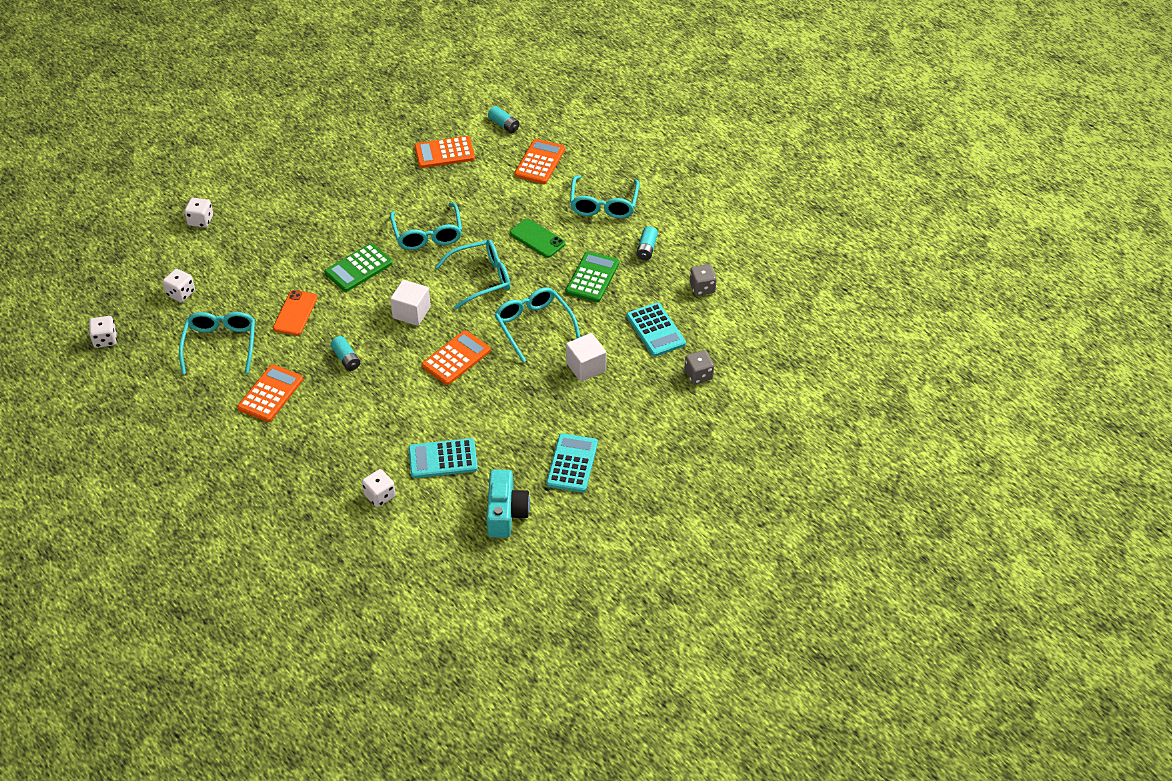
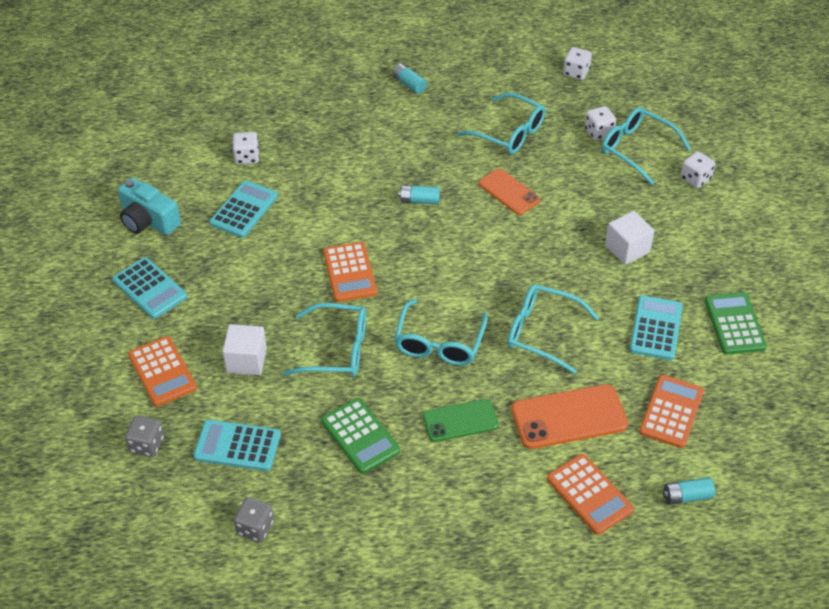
camera: 125 degrees right, 0 degrees up
(270, 394) = (422, 140): orange calculator -> orange calculator (162, 371)
(358, 268) = (534, 259): green calculator -> green calculator (734, 324)
(377, 185) = (655, 328): none -> turquoise calculator
(411, 312) = (438, 269): white cube -> white cube (627, 249)
(489, 193) = (569, 417): none -> orange phone
(603, 204) = (466, 515): turquoise glasses -> turquoise glasses (637, 149)
(646, 249) = (360, 513): turquoise battery -> turquoise battery (409, 84)

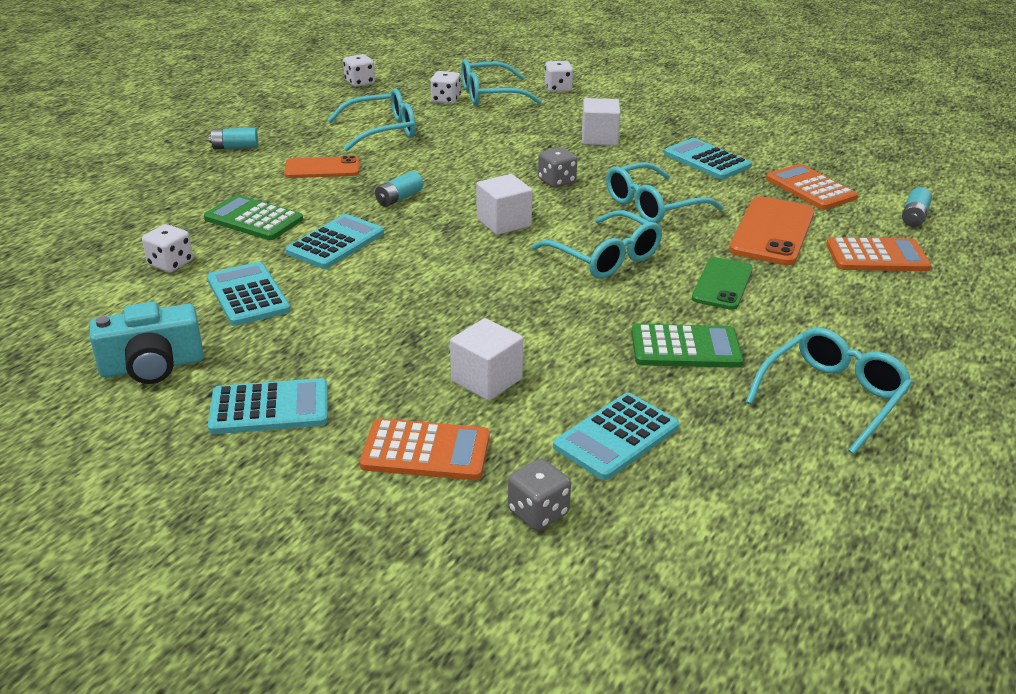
camera: 55 degrees left, 15 degrees down
(255, 528) = (761, 472): grey dice -> grey dice (556, 181)
(334, 207) = (335, 243): none -> turquoise calculator
(337, 349) = (543, 316): turquoise glasses -> turquoise glasses (832, 397)
(350, 272) = (441, 268): orange calculator -> none
(437, 268) = (503, 222): none -> white cube
(509, 192) = (456, 157): orange phone -> orange phone (322, 168)
(734, 324) = (737, 132): green calculator -> green calculator (253, 219)

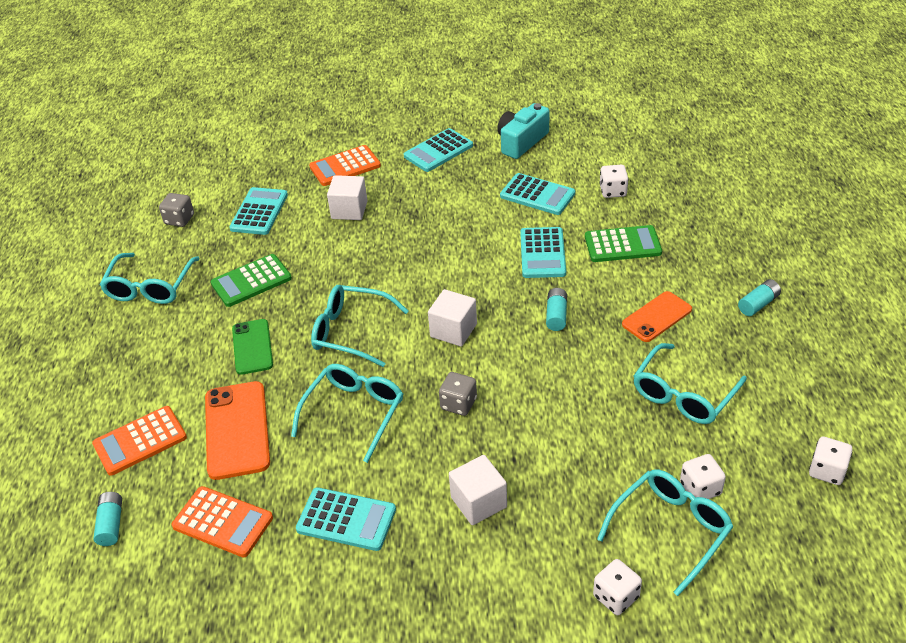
camera: 150 degrees right, 10 degrees up
(538, 512) = (272, 166): grey dice -> grey dice (179, 219)

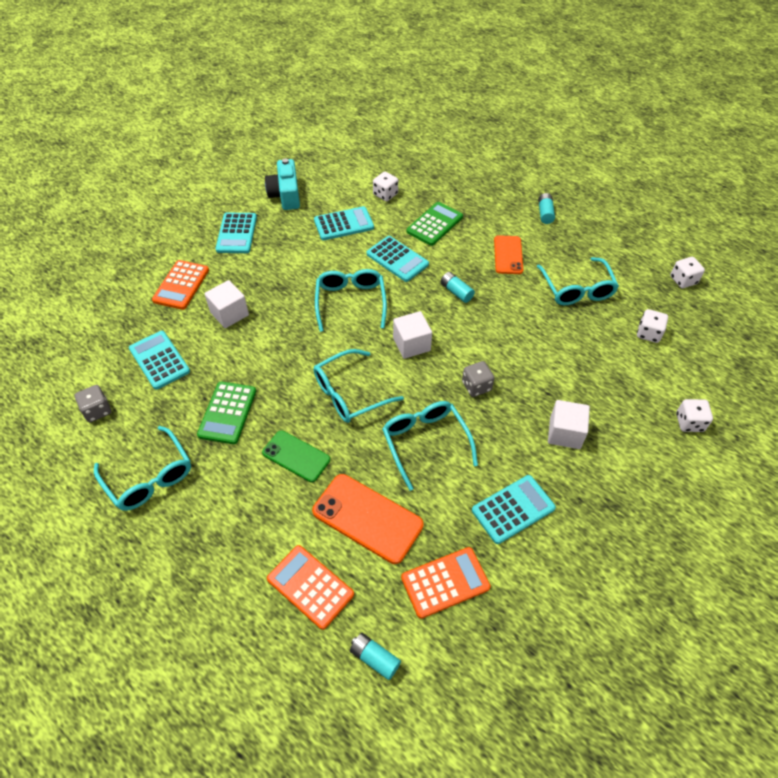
camera: 50 degrees left, 10 degrees up
(140, 441) = (310, 587): orange calculator -> orange calculator turned 120 degrees clockwise
(670, 530) = (665, 366): turquoise glasses -> turquoise glasses (350, 302)

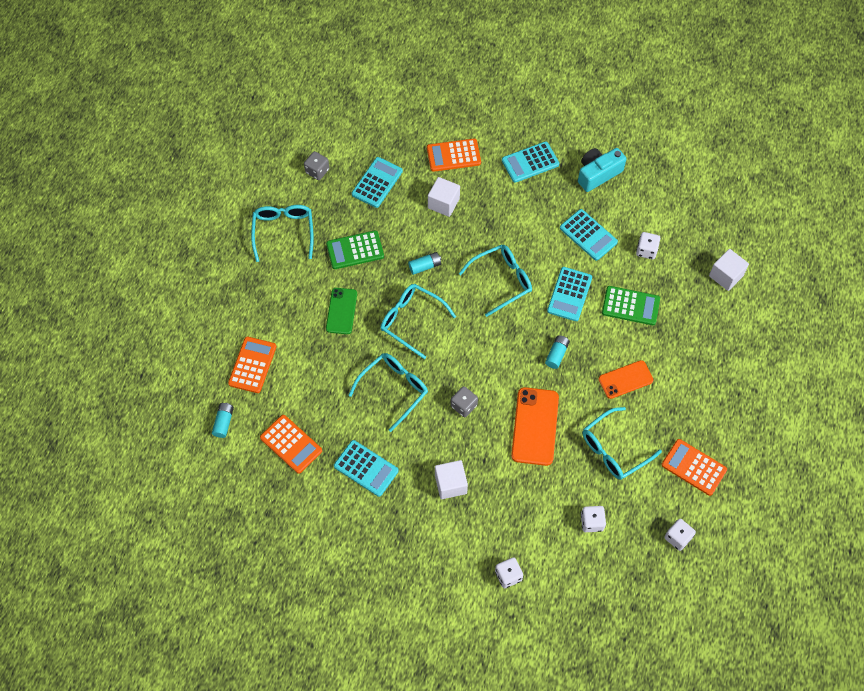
camera: 65 degrees right, 10 degrees up
(149, 477) = (283, 232): turquoise glasses -> turquoise glasses turned 150 degrees clockwise
(367, 518) = (315, 377): orange phone -> orange phone (535, 426)
(411, 344) = (481, 343): white cube -> white cube (726, 276)
(545, 213) = (701, 393): turquoise battery -> turquoise battery (425, 266)
(616, 244) = (693, 467): none -> orange calculator

